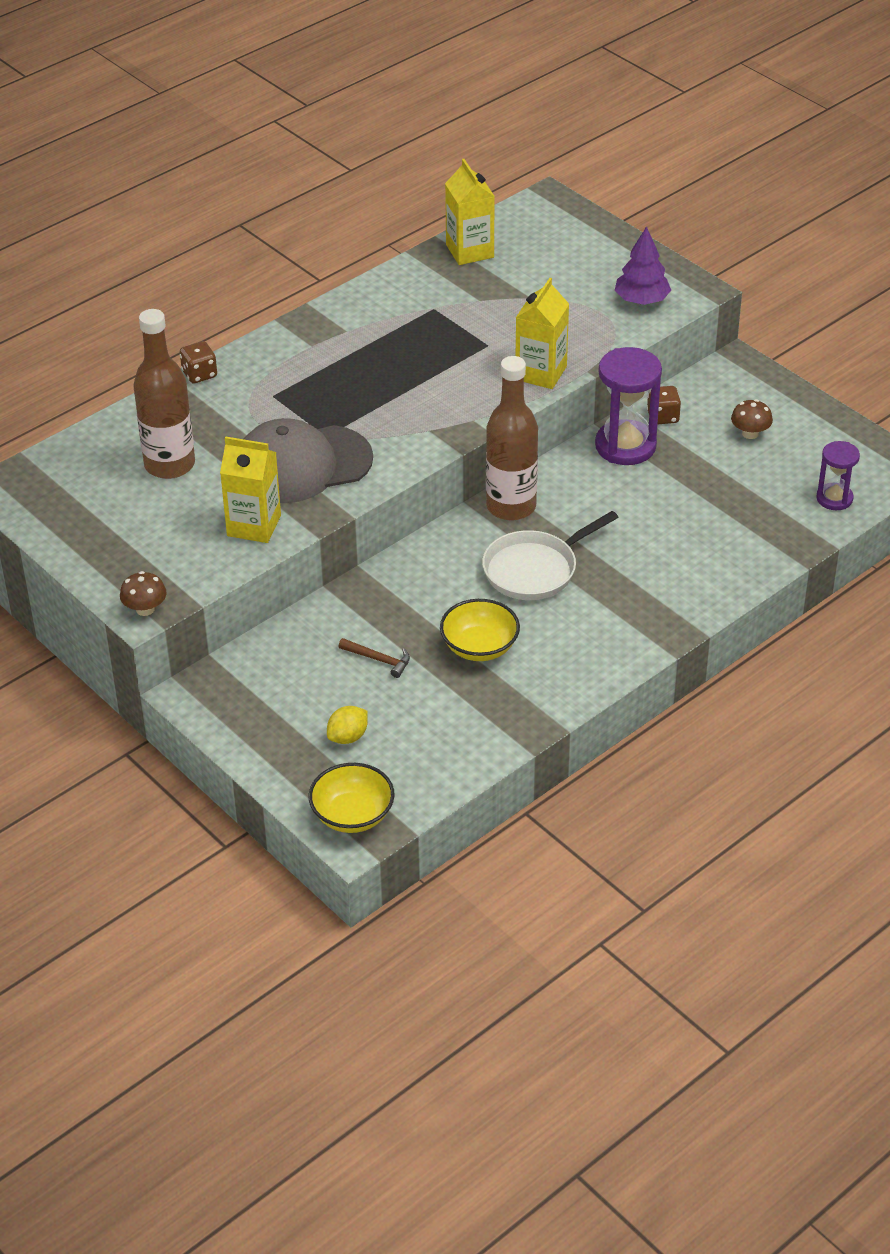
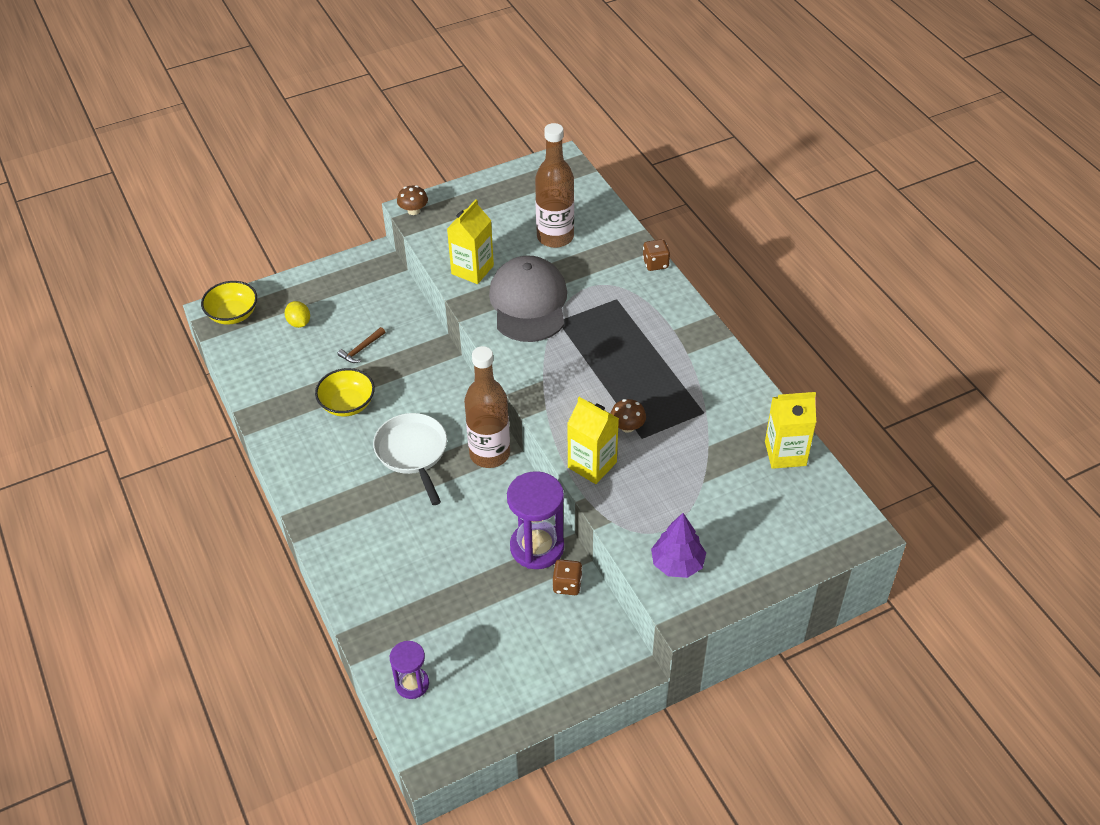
camera: 105 degrees right, 5 degrees up
(750, 433) = (522, 645): brown mushroom -> brown mushroom (627, 427)

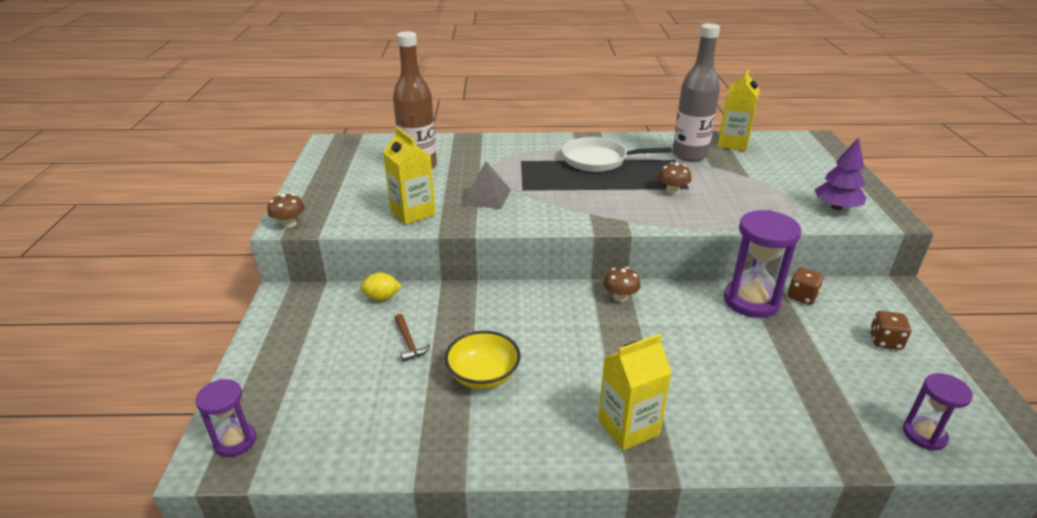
camera: 65 degrees left, 15 degrees down
(233, 314) = (235, 441): yellow bowl -> purple hourglass
(299, 323) = (317, 381): yellow lemon -> yellow lemon (382, 298)
(413, 453) = (589, 345): white pan -> white pan (599, 160)
(489, 454) = (620, 297): brown bottle -> brown mushroom
(529, 303) = (487, 197): grey cap -> grey pyramid
(592, 465) = (709, 216): yellow carton -> yellow carton (628, 427)
(655, 263) = (497, 138): brown dice -> brown dice (885, 341)
(724, 422) = (689, 155): none -> grey bottle

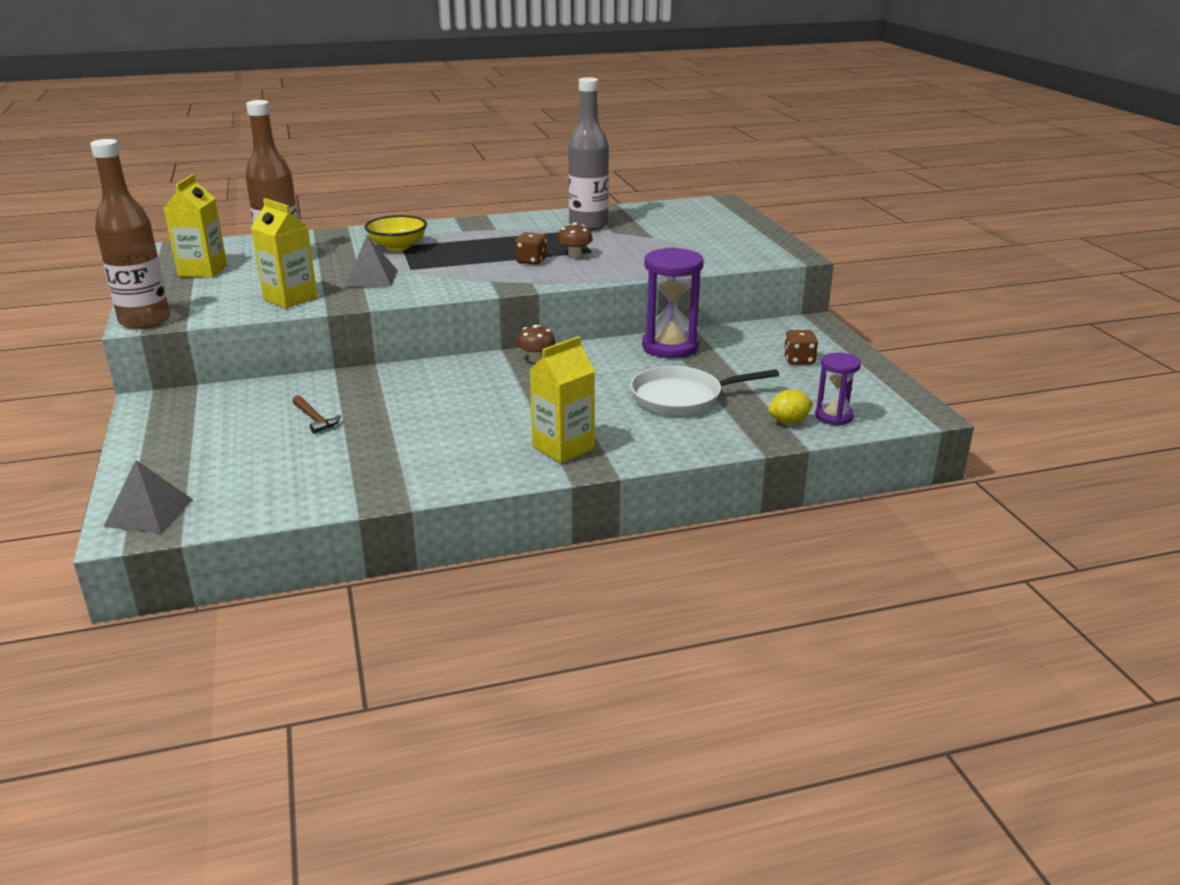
camera: 15 degrees left, 5 degrees down
(235, 441) = (149, 513): purple hourglass -> grey pyramid
(289, 223) = (145, 321): brown mushroom -> brown bottle
(382, 298) = (270, 389): yellow lemon -> yellow lemon (788, 422)
(483, 375) = (405, 432): yellow bowl -> yellow bowl (397, 246)
(599, 160) = (490, 238): white pan -> white pan (682, 398)
(733, 143) = (633, 212): yellow carton -> yellow carton (203, 271)
(802, 296) = (719, 338): brown dice -> brown dice (531, 261)
(836, 207) = (741, 252): purple tree -> none

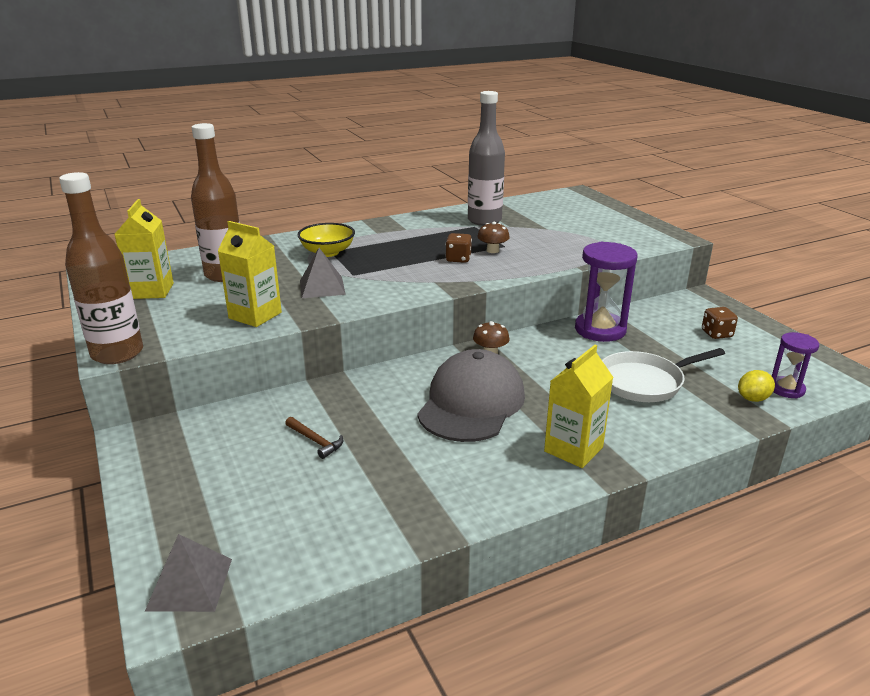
camera: 10 degrees left, 0 degrees up
(487, 401) = (471, 403): none -> grey cap

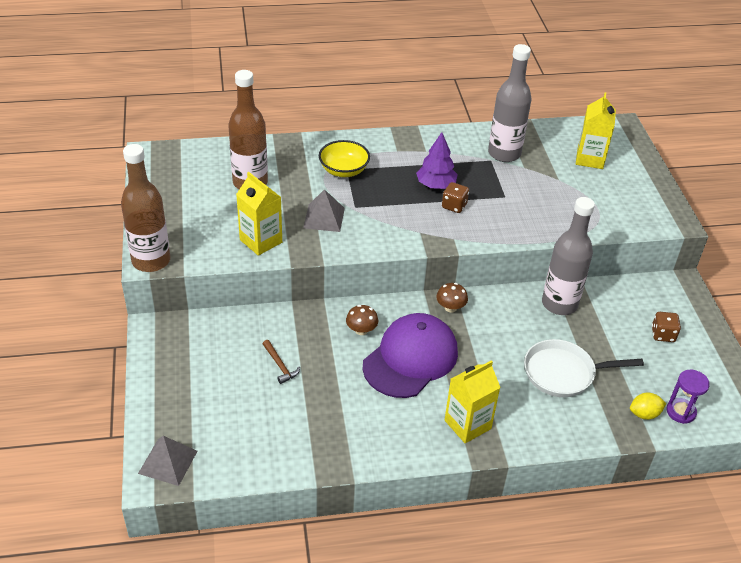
camera: 15 degrees right, 15 degrees up
(152, 291) = (188, 191): yellow carton -> yellow carton (590, 159)
(430, 248) = (436, 185): none -> purple tree
(471, 403) = (410, 358): grey cap -> purple cap
(492, 250) = (490, 200): brown mushroom -> brown mushroom (361, 330)
(600, 330) = (559, 304): purple hourglass -> grey bottle

